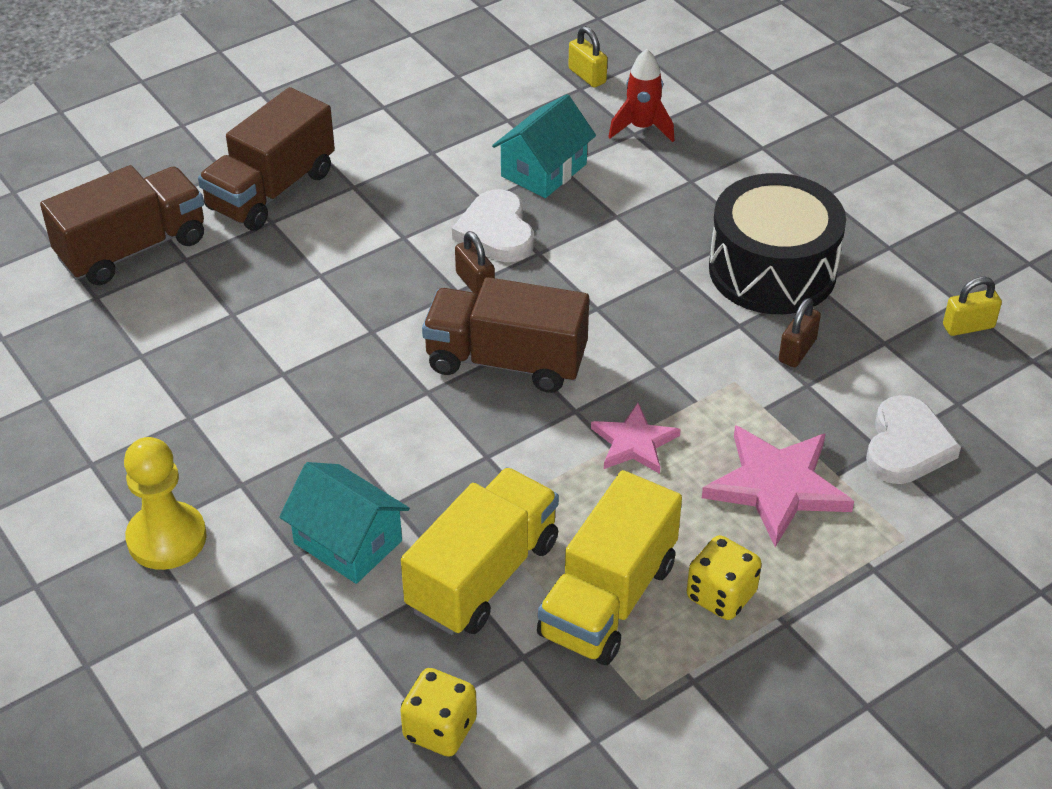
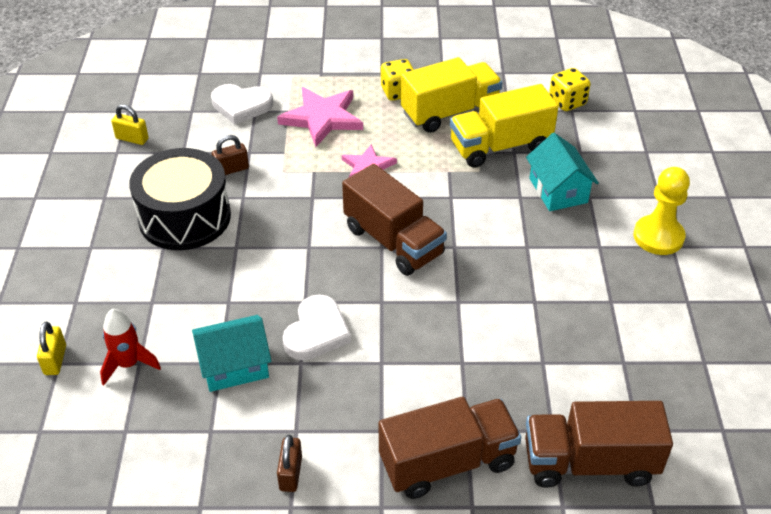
camera: 145 degrees left, 0 degrees up
(475, 283) = (365, 301): brown padlock -> brown padlock (291, 473)
(587, 76) = (105, 441): yellow padlock -> yellow padlock (55, 360)
(906, 446) = (241, 106): white heart -> white heart turned 135 degrees counterclockwise

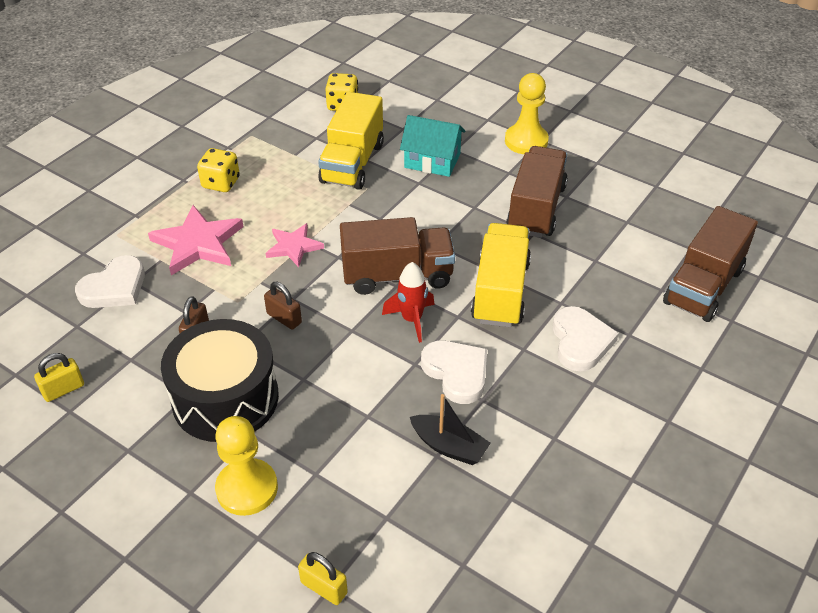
camera: 55 degrees left, 0 degrees up
(113, 273) = (247, 488): none -> yellow pawn
(128, 364) = (381, 527): red rocket -> red rocket (412, 319)
(234, 366) = (449, 446): turquoise house -> black boat
(291, 473) = (597, 463): brown padlock -> brown padlock (284, 318)
(425, 398) = (580, 341): none -> white heart
(447, 462) = (652, 361): brown truck -> brown truck (536, 209)
(450, 112) = (282, 168): yellow truck -> yellow truck (500, 292)

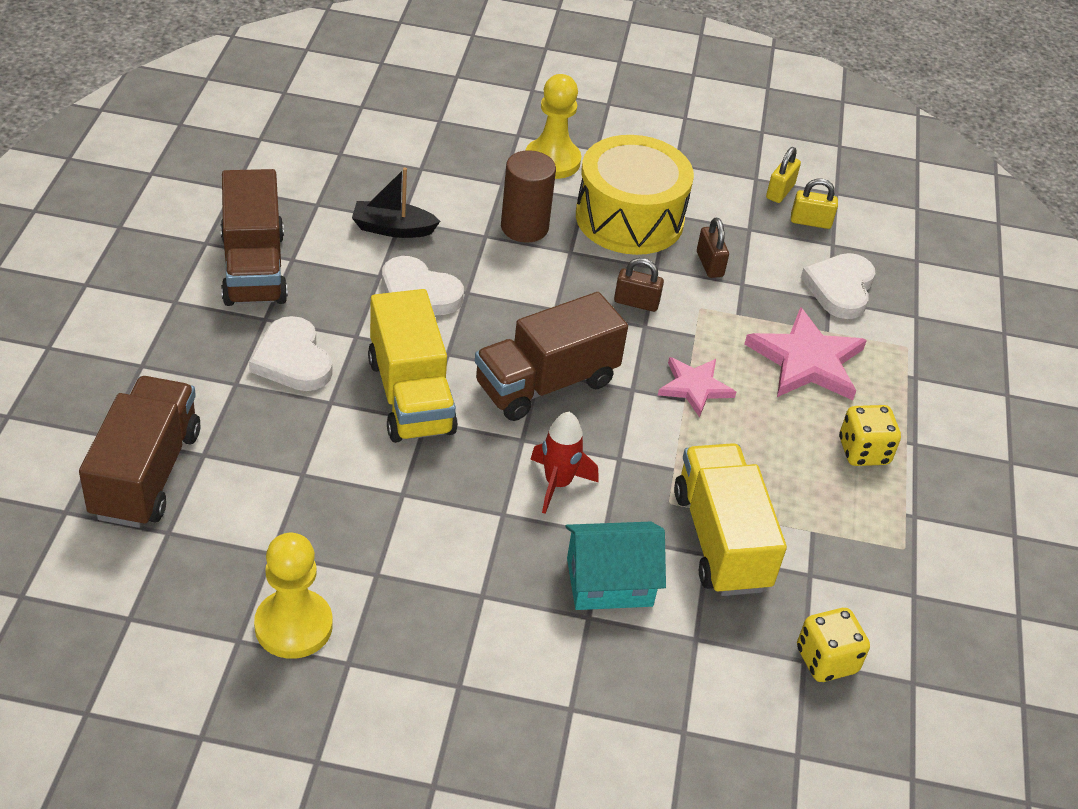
camera: 150 degrees right, 0 degrees up
(225, 398) = (629, 218): black drum -> yellow drum
(324, 587) = (443, 118): yellow padlock -> yellow padlock (810, 222)
(327, 415) = (524, 227): none -> brown cylinder
(412, 319) = (497, 336): red rocket -> red rocket (557, 484)
(526, 141) = (483, 674): yellow pawn -> yellow pawn (293, 626)
(536, 209) = (413, 536): brown truck -> brown truck (253, 268)

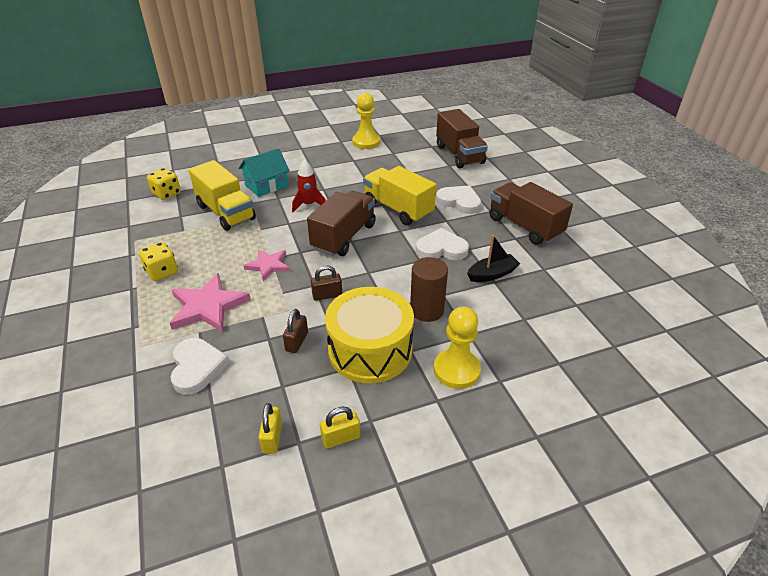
camera: 155 degrees right, 5 degrees down
(709, 264) = (297, 342): brown padlock -> brown padlock turned 60 degrees clockwise
(810, 222) = (236, 418): yellow padlock -> yellow padlock (341, 438)

